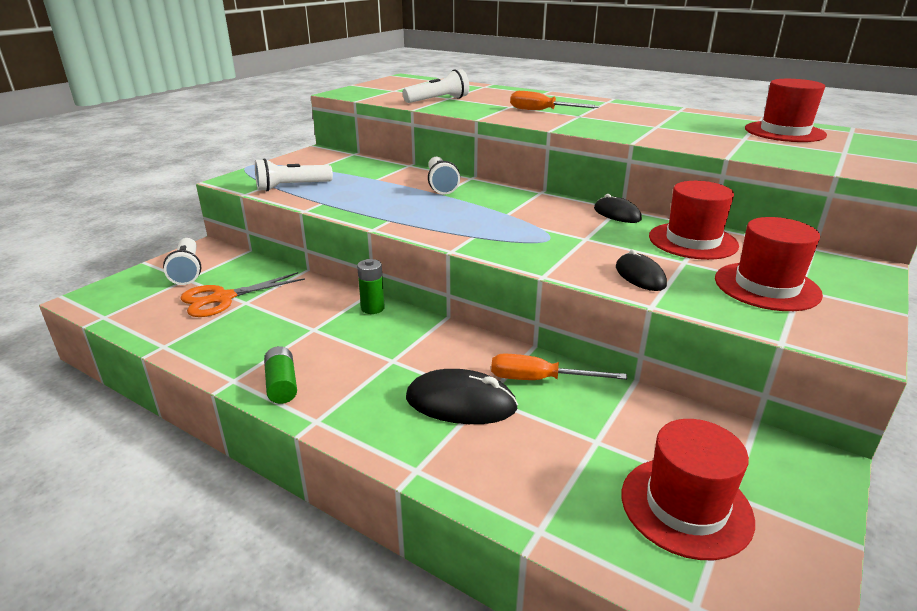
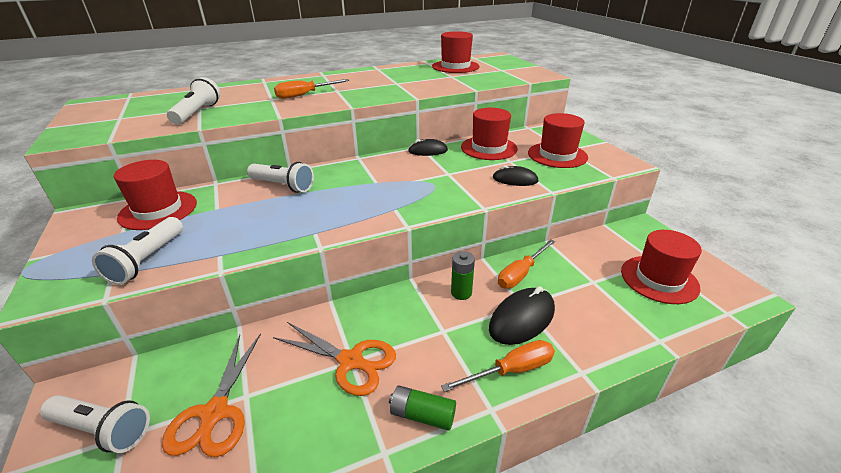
camera: 55 degrees left, 5 degrees up
(312, 328) = (350, 361): none -> orange scissors
(350, 165) = (158, 210): none -> red hat
(372, 308) = (357, 311): green battery -> green battery (461, 293)
(376, 418) = (511, 370): none -> orange screwdriver

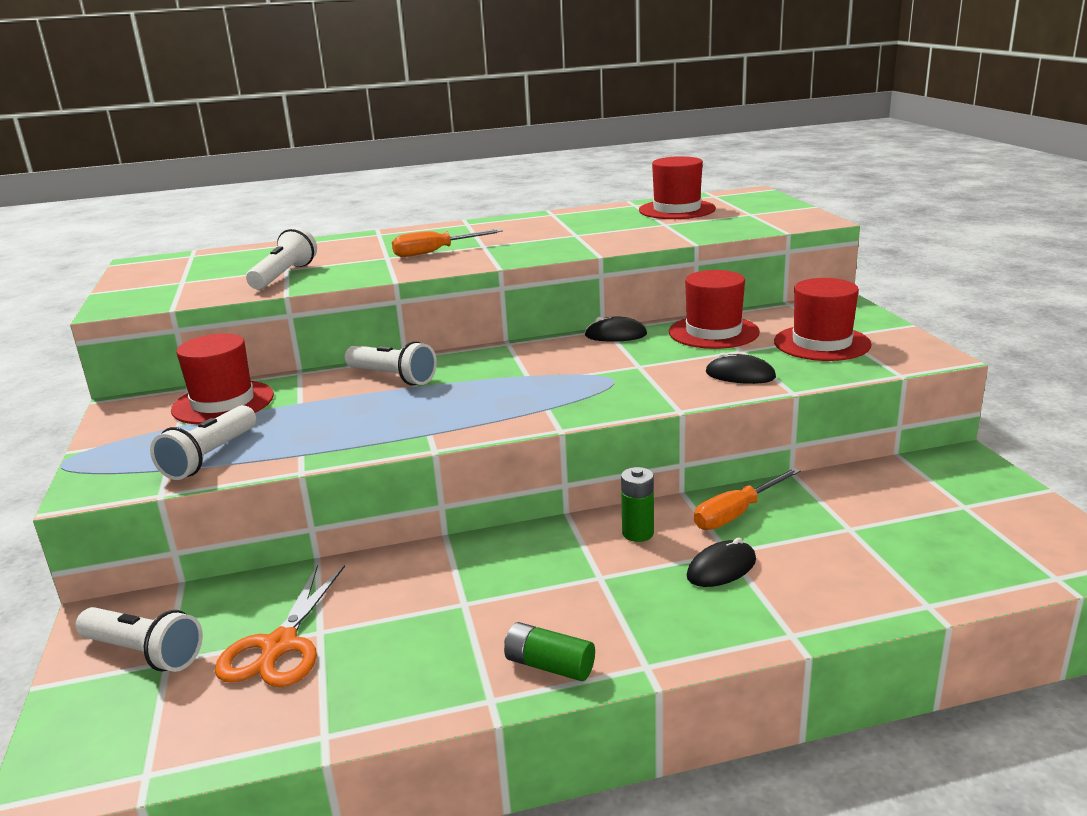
camera: 10 degrees right, 10 degrees down
(350, 361) = (462, 603): orange scissors -> none
(511, 370) = (687, 626): orange screwdriver -> none
(522, 318) = (721, 568): black mouse -> black mouse, size x0.64
(659, 279) = (960, 529): red hat -> none

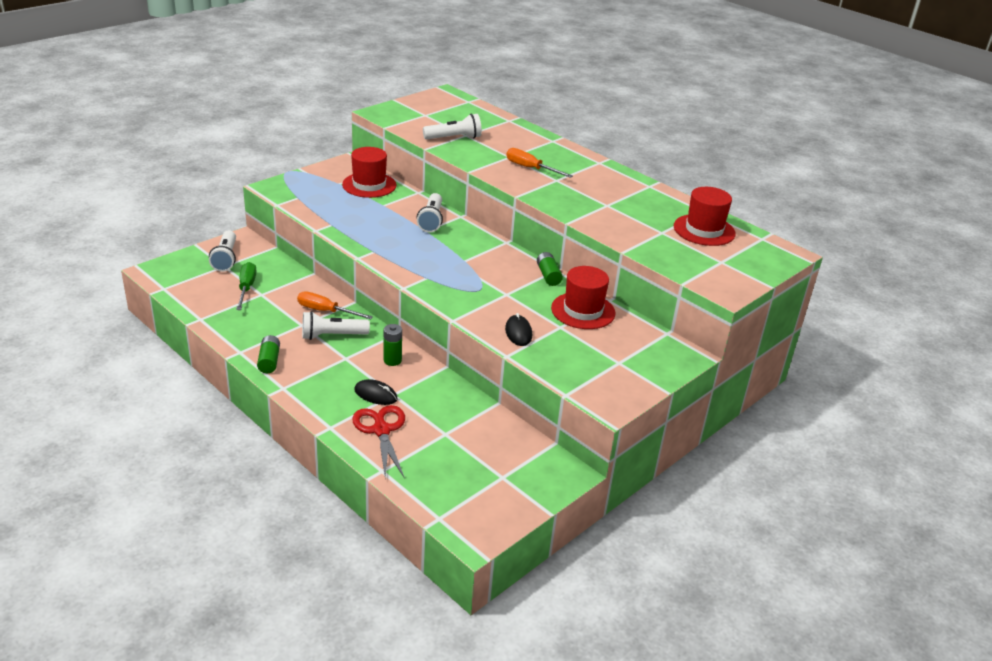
camera: 55 degrees right, 10 degrees up
(210, 457) = (314, 203): white flashlight -> white flashlight (332, 336)
(280, 646) = (246, 288): orange scissors -> green screwdriver
(615, 335) = (548, 275): black mouse -> green battery
(736, 513) = (435, 390): orange screwdriver -> orange screwdriver (326, 311)
(821, 583) = (381, 430): none -> red scissors
(822, 343) = (597, 356): red hat -> none

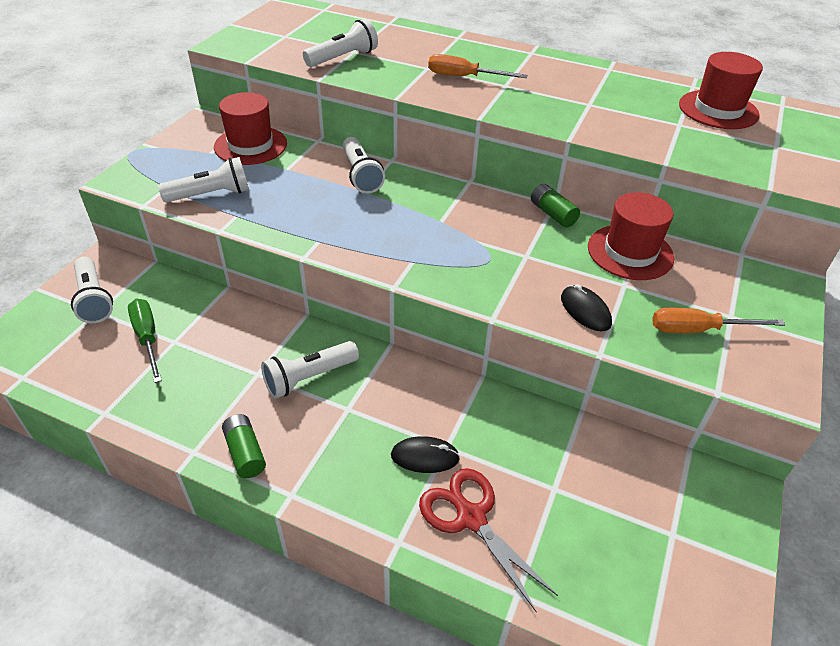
camera: 20 degrees left, 10 degrees up
(323, 209) = (211, 195): none -> white flashlight
(326, 311) = (278, 341): orange screwdriver -> orange screwdriver (698, 330)
(392, 360) = (411, 390): green battery -> none

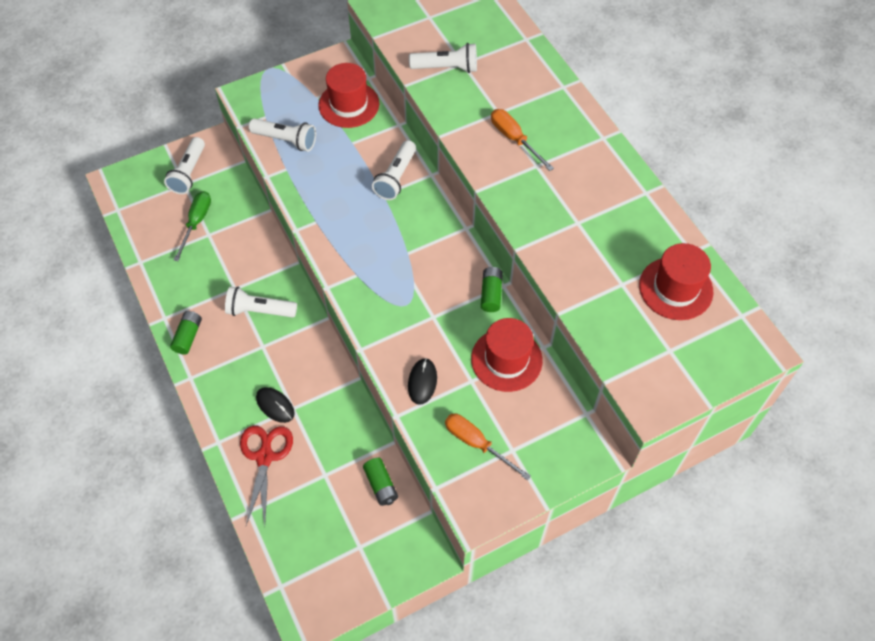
camera: 40 degrees right, 15 degrees up
(619, 457) = (381, 485): none -> green battery

